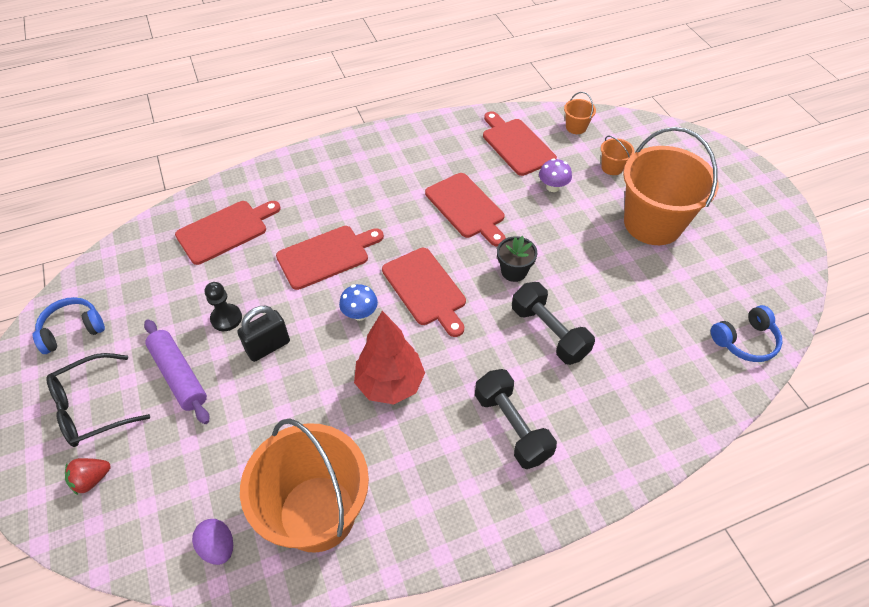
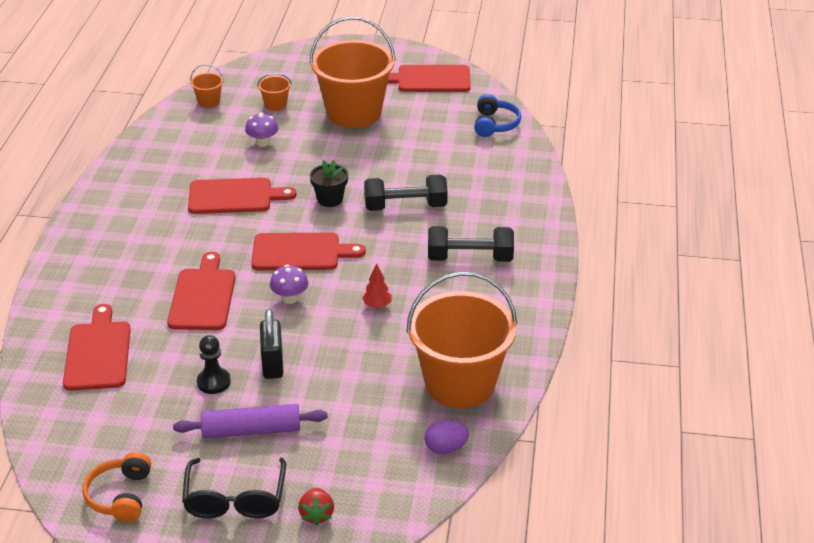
camera: 60 degrees left, 15 degrees down
(72, 330) = (120, 496): blue headphones -> orange headphones
(360, 314) = (290, 298): blue mushroom -> purple mushroom
(390, 383) = (377, 305): red tree -> red tree, size x0.45
(516, 145) = (191, 140): red cutting board -> red cutting board (429, 79)

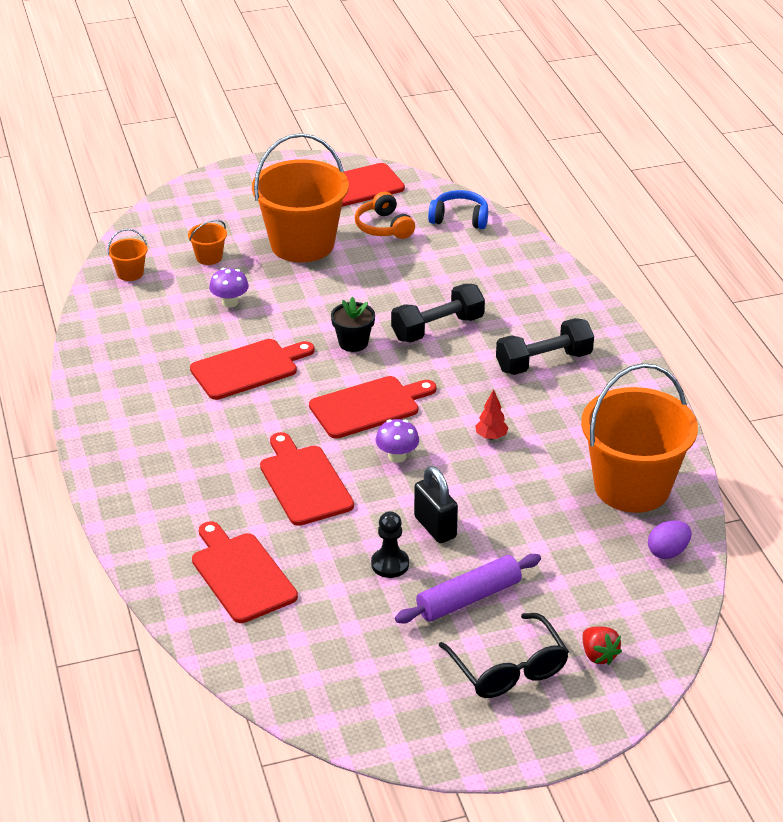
camera: 25 degrees left, 0 degrees up
(120, 496) = (391, 706): orange headphones -> orange headphones (383, 227)
(495, 124) = (459, 218): blue headphones -> blue headphones turned 60 degrees counterclockwise

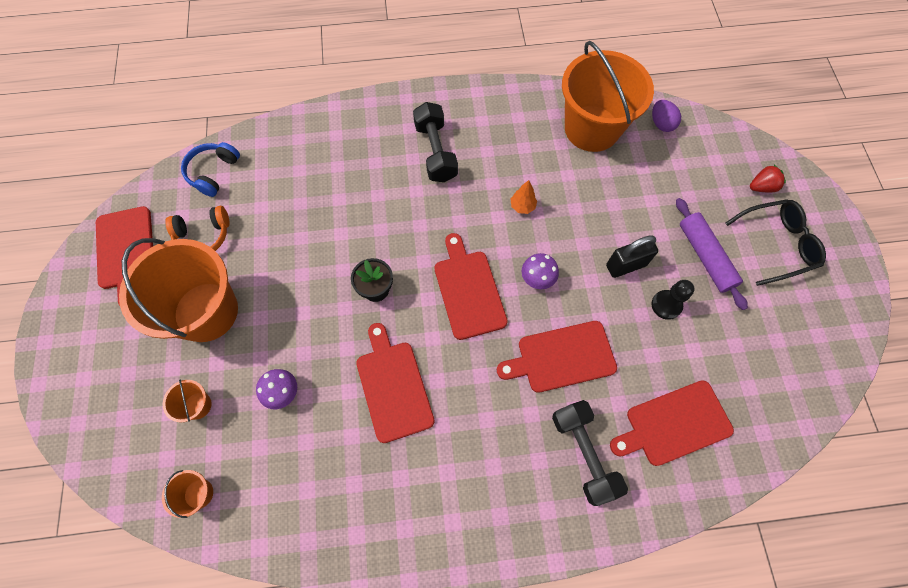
camera: 80 degrees left, 30 degrees up
(437, 328) = (372, 219): black dumbbell -> black dumbbell (584, 453)
(491, 437) = (522, 206): red tree -> orange tree

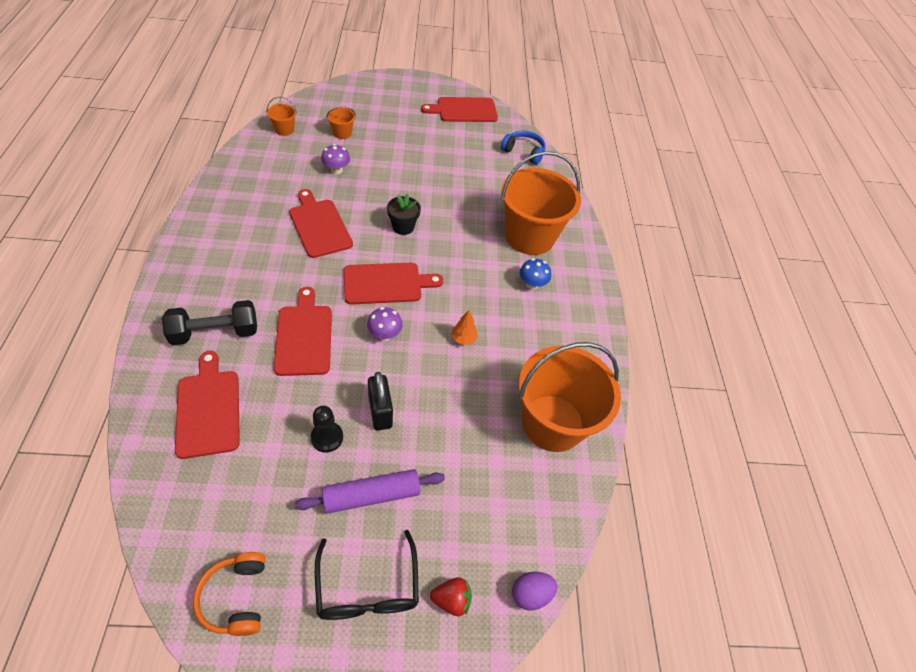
camera: 90 degrees right, 15 degrees down
(203, 236) = (469, 144): orange headphones -> orange headphones (236, 597)
(206, 312) = (408, 141): orange bucket -> orange bucket (529, 236)
(393, 386) = (319, 226): red cutting board -> red cutting board turned 105 degrees counterclockwise
(435, 152) = (532, 284): black dumbbell -> blue mushroom
(661, 124) = (556, 501): purple egg -> purple egg (530, 594)
(761, 187) = (451, 599): red strawberry -> red strawberry turned 75 degrees counterclockwise

